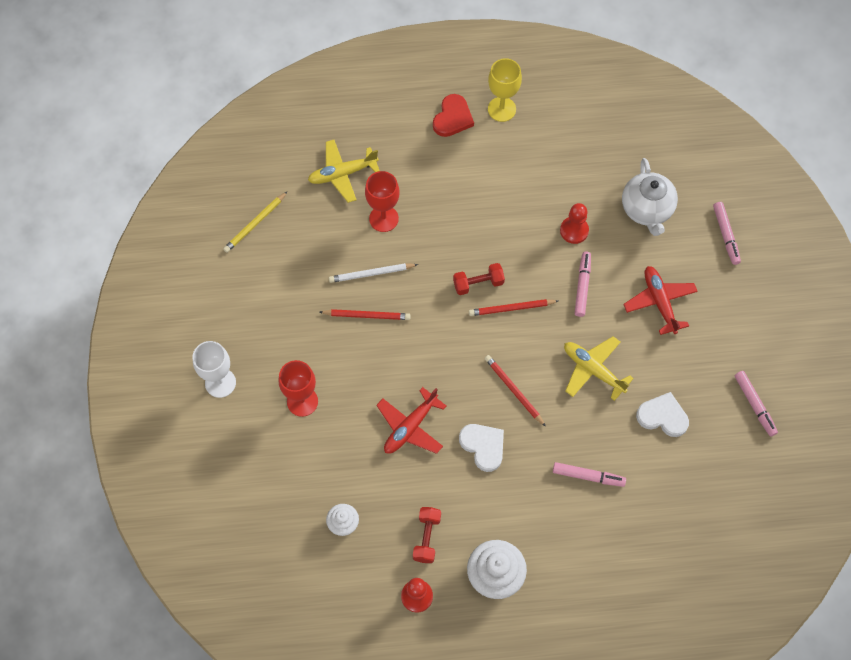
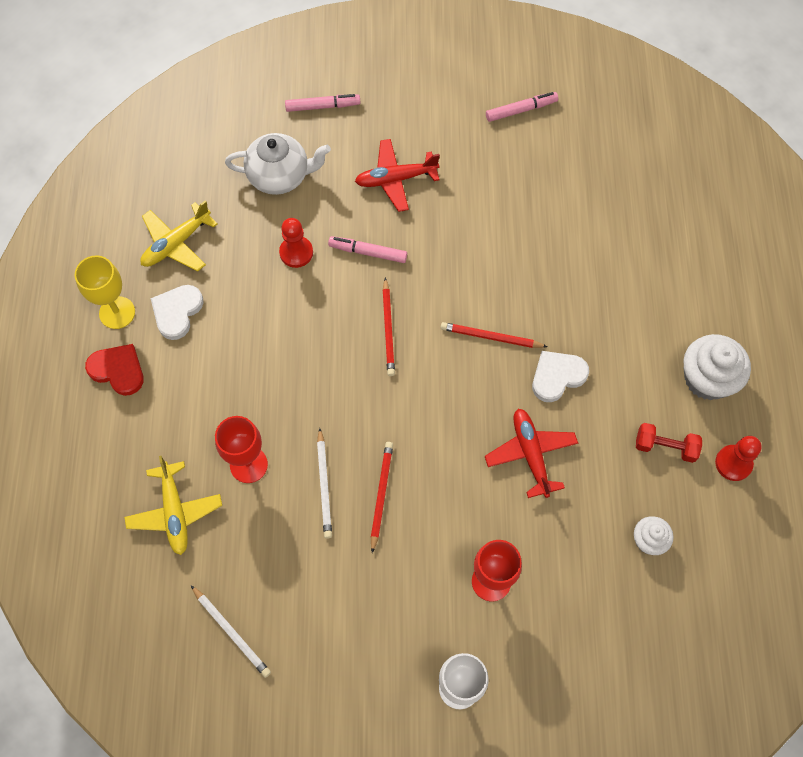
camera: 85 degrees left, 0 degrees up
(255, 223) = (231, 632): yellow pencil -> white pencil
(410, 427) = (530, 454): red plane -> red plane turned 150 degrees counterclockwise
(478, 283) = (352, 362): red dumbbell -> none
(514, 390) = (491, 337): red pencil -> red pencil turned 45 degrees clockwise
(587, 476) = (595, 274): pink marker -> none
(593, 370) = (471, 254): yellow plane -> yellow plane (176, 244)
(663, 416) = (529, 194): white heart -> white heart (177, 312)

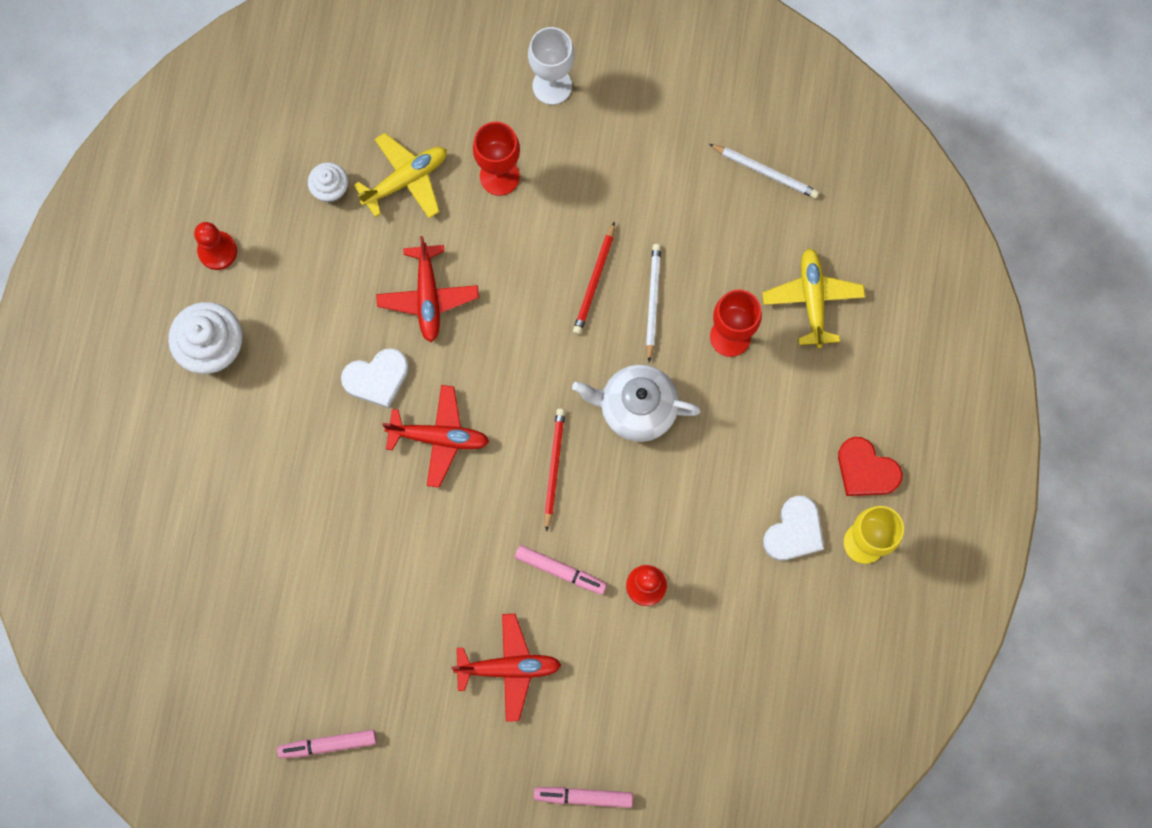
camera: 170 degrees left, 10 degrees up
(176, 244) = (788, 623): yellow plane -> yellow plane (406, 179)
(231, 632) = (765, 172): white pencil -> white pencil turned 150 degrees clockwise
(280, 176) = (652, 697): white teapot -> white teapot (636, 408)
(491, 337) = (439, 437): red pencil -> red plane
(665, 447) = (283, 280): red dumbbell -> none

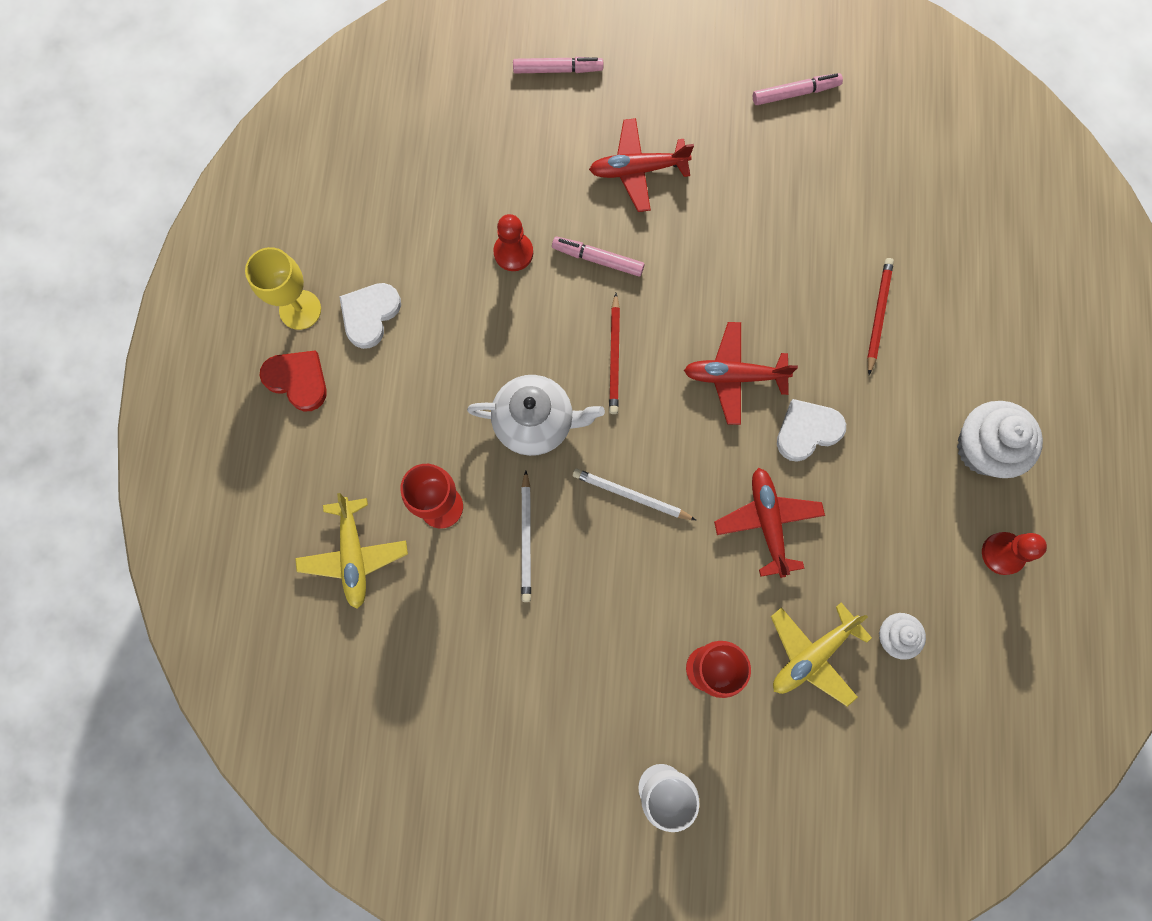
camera: 175 degrees right, 0 degrees up
(594, 280) = (591, 556): red pencil -> red pencil (878, 315)
(765, 172) = (409, 700): white pencil -> white pencil (631, 495)

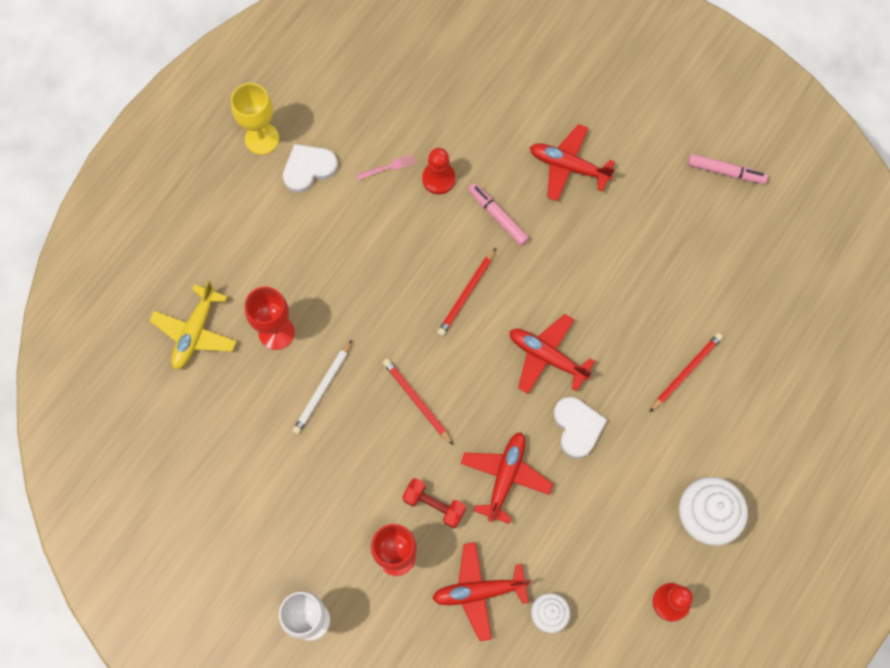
camera: 30 degrees right, 5 degrees down
(297, 380) = (230, 187): red heart -> none
(453, 268) = (388, 167): none -> pink fork
(535, 422) = (379, 310): white teapot -> none
(557, 70) = (553, 61): pink marker -> none
(631, 495) = (417, 401): white pencil -> red pencil
(714, 593) = (434, 505): none -> red dumbbell
(807, 430) = (577, 427): white heart -> white heart turned 75 degrees clockwise
(812, 655) = (479, 592): yellow plane -> red plane

